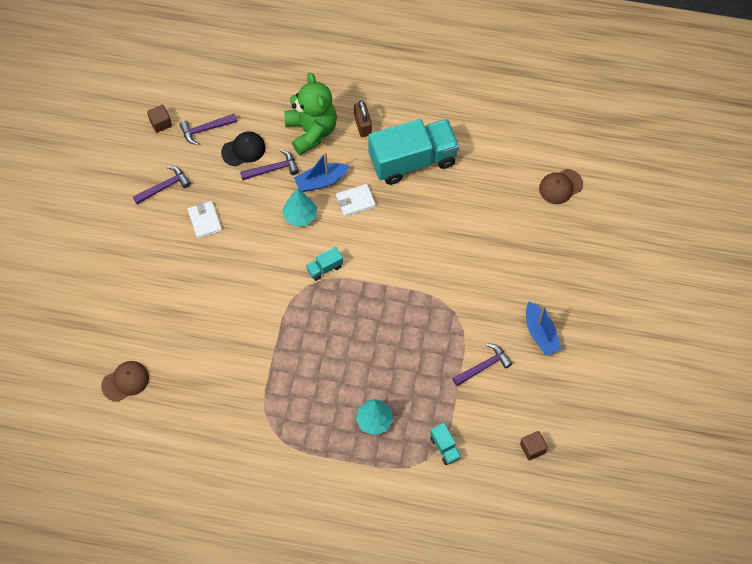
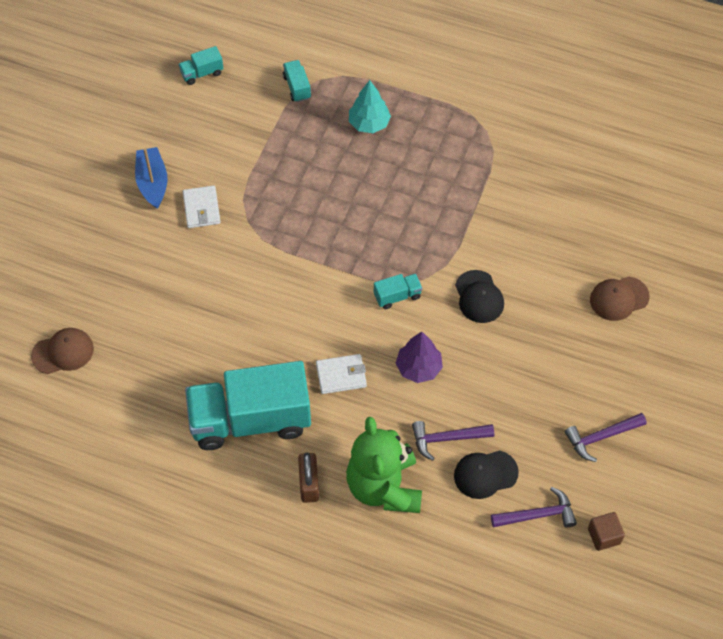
camera: 170 degrees left, 5 degrees down
(125, 381) = (655, 204): brown cap -> brown cap (619, 298)
(205, 221) = (547, 381): white wallet -> white wallet (201, 209)
(262, 277) = (479, 297): none -> black cap
(300, 215) = (418, 368): turquoise tree -> purple tree
(321, 181) = (382, 411): blue boat -> none
(483, 366) = (230, 158): purple hammer -> none
(532, 448) = (202, 73): brown cube -> turquoise truck

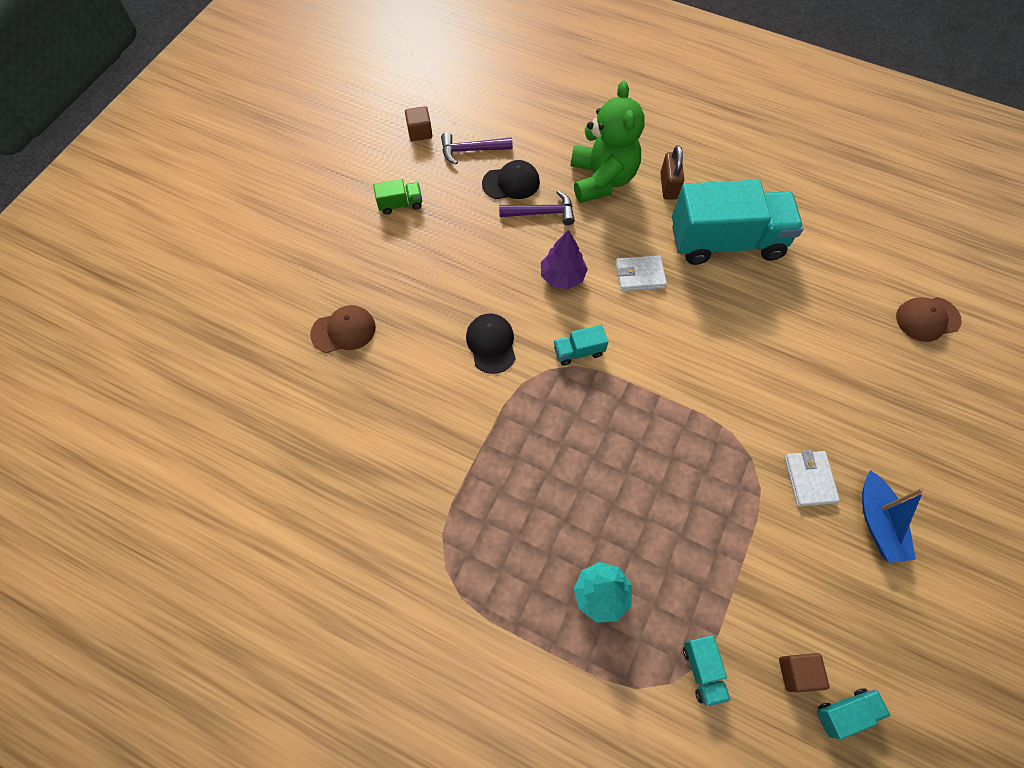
camera: 175 degrees left, 5 degrees up
(231, 91) = (797, 673): none -> brown cube
(601, 437) = (400, 204): purple hammer -> green truck

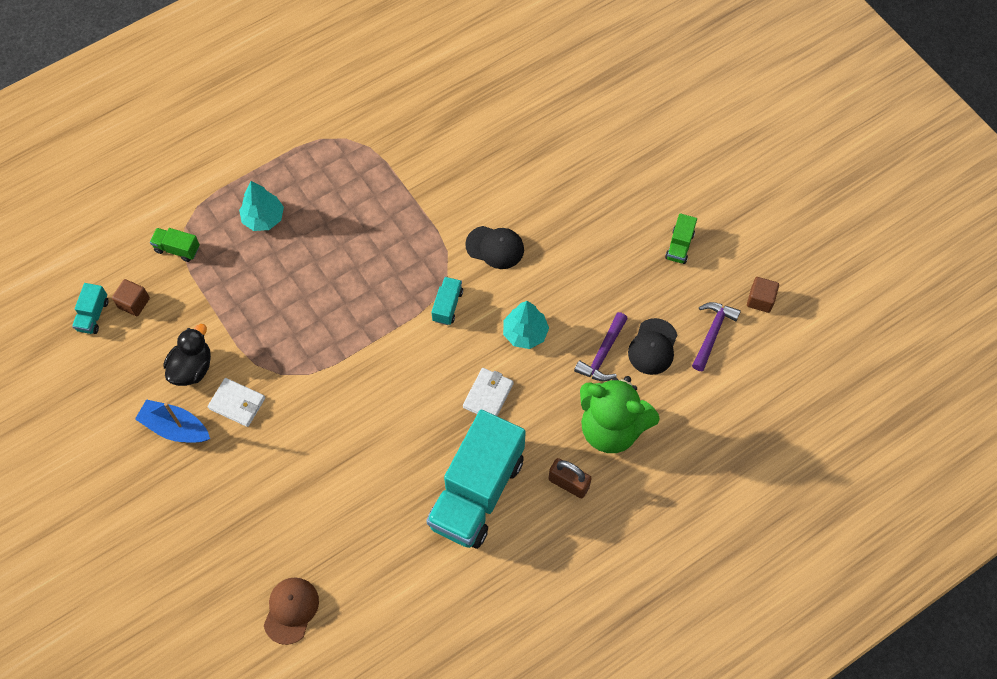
camera: 120 degrees right, 0 degrees up
(343, 331) = (572, 153): brown cap -> none
(562, 276) = (525, 333): purple tree -> turquoise tree
(702, 670) = (177, 249): turquoise truck -> green truck
(812, 550) = (192, 368): none -> black duck

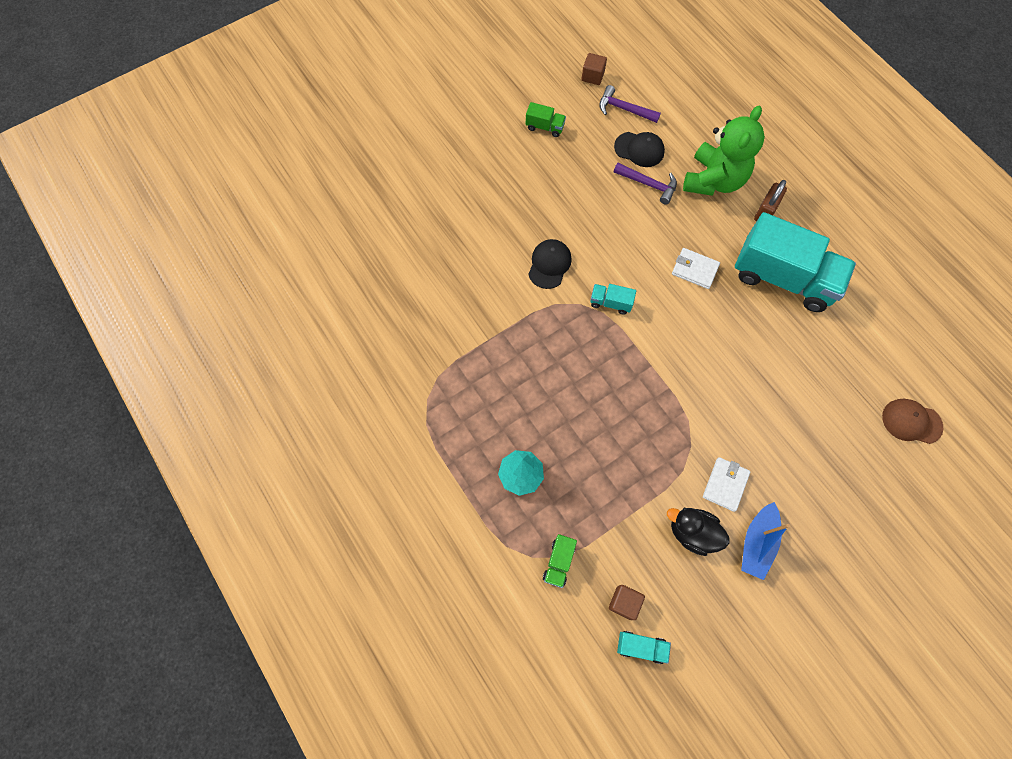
camera: 90 degrees left, 5 degrees up
(525, 333) = (633, 241): turquoise tree -> none

